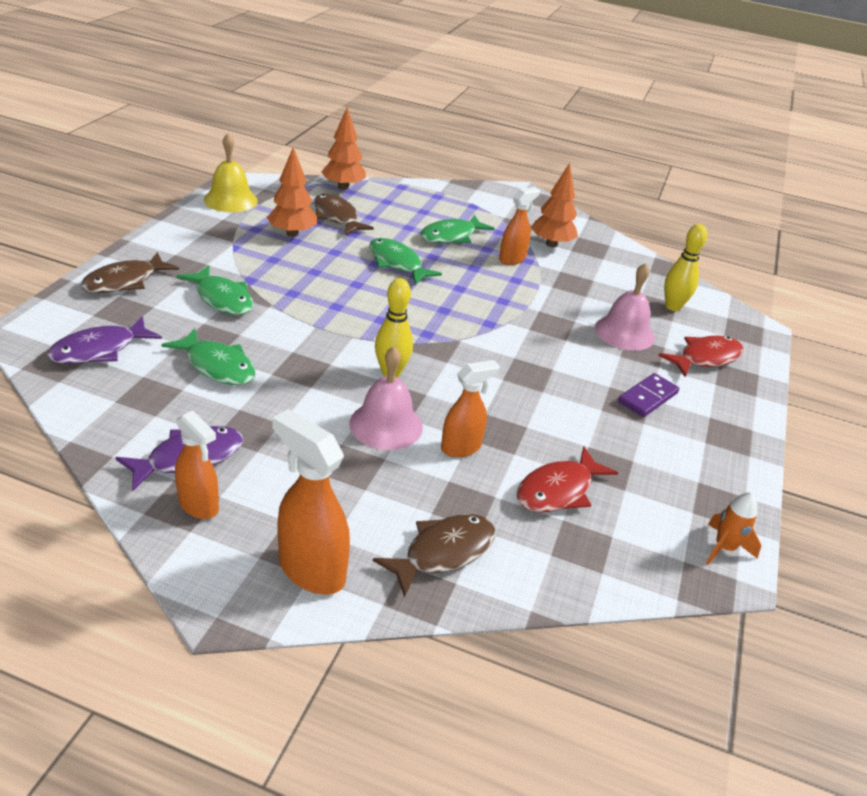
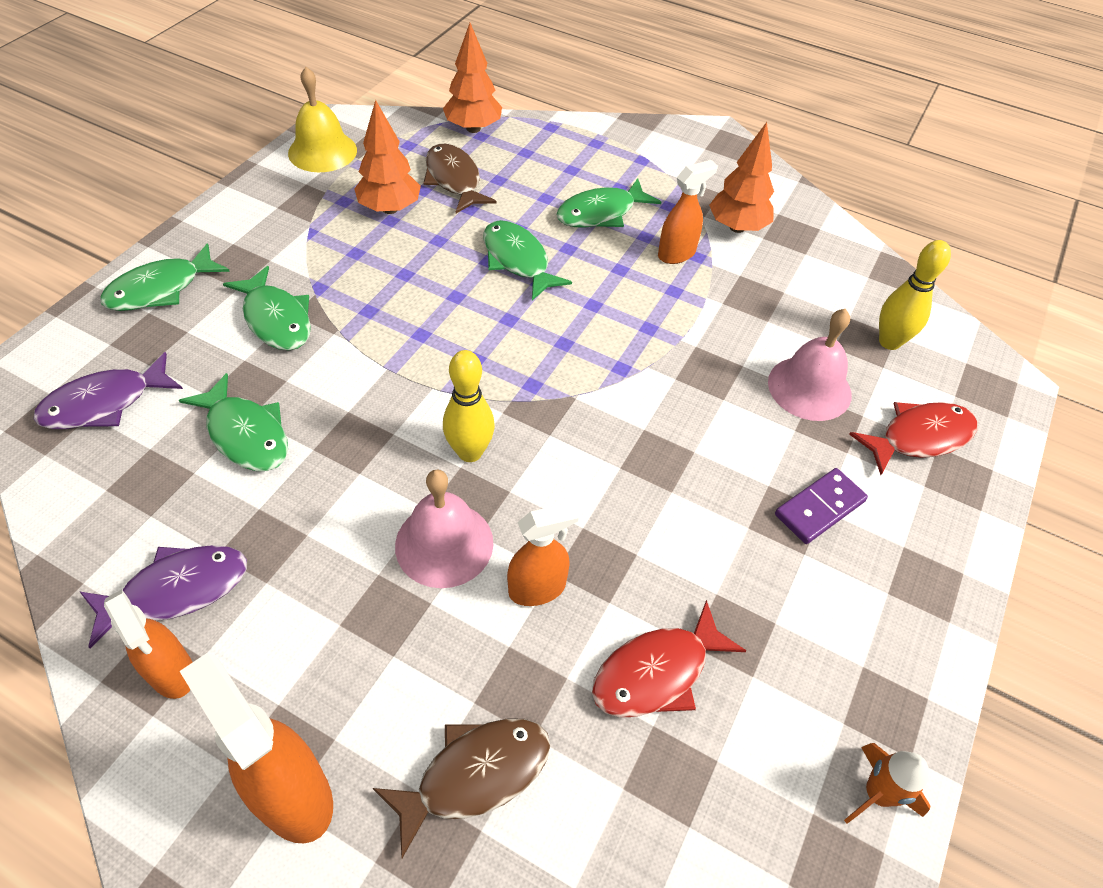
camera: 10 degrees right, 15 degrees up
(125, 281) = (161, 289): brown fish -> green fish

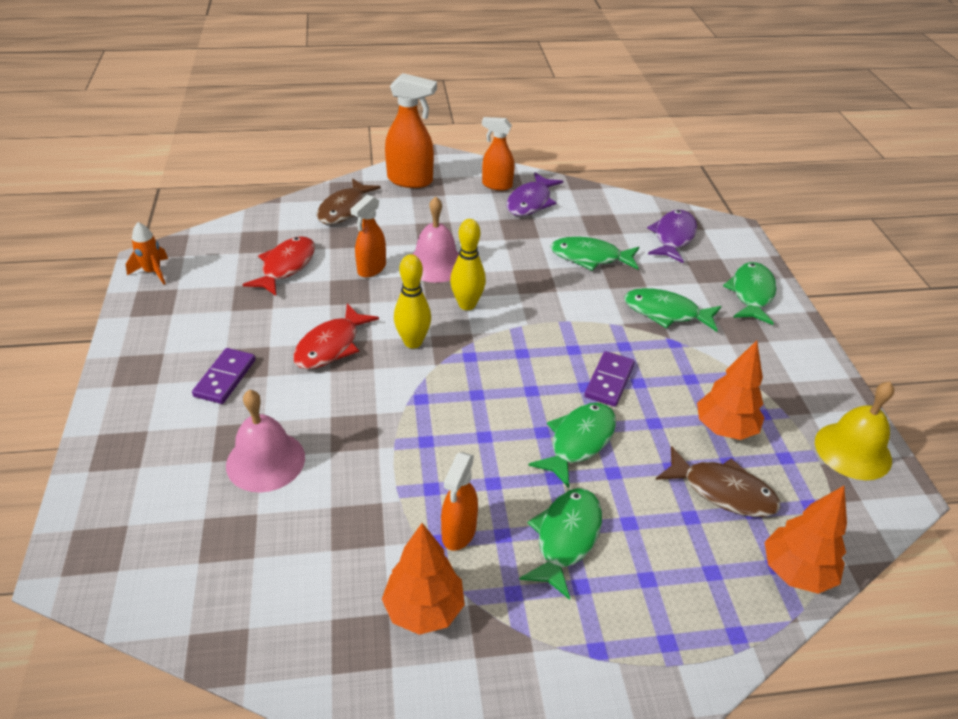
camera: 145 degrees right, 10 degrees down
(428, 289) = (609, 381): none -> purple domino
(518, 260) = (578, 442): green fish -> green fish turned 75 degrees counterclockwise
(889, 342) = (204, 549): yellow bowling pin -> yellow bowling pin (413, 342)
(919, 437) = (157, 466): red fish -> red fish (331, 346)

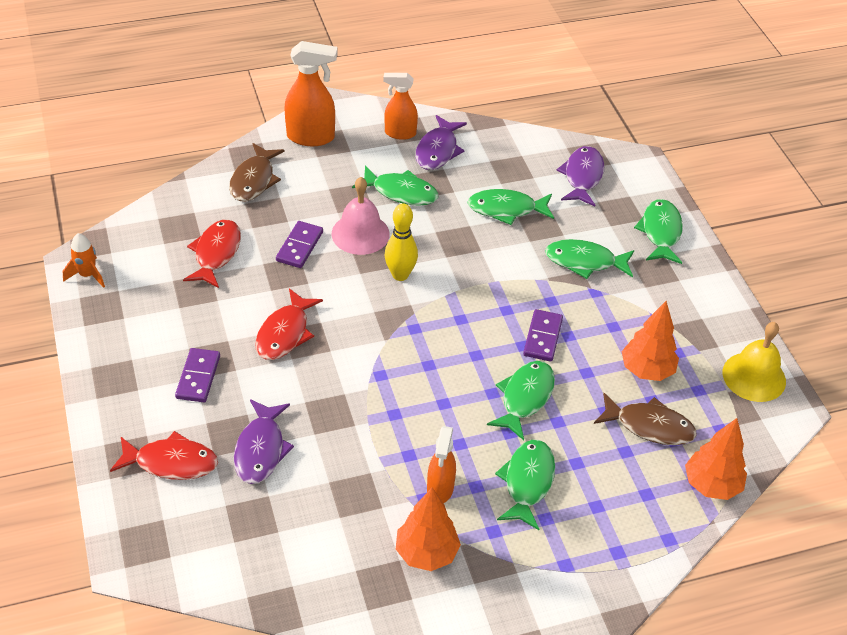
camera: 10 degrees left, 5 degrees up
(162, 462) = (171, 462): none -> red fish
(265, 461) = (261, 449): pink bell -> purple fish
(371, 269) = (300, 246): orange spray bottle -> purple domino
(413, 342) = (359, 320): yellow bowling pin -> none
(485, 233) = (400, 192): none -> green fish

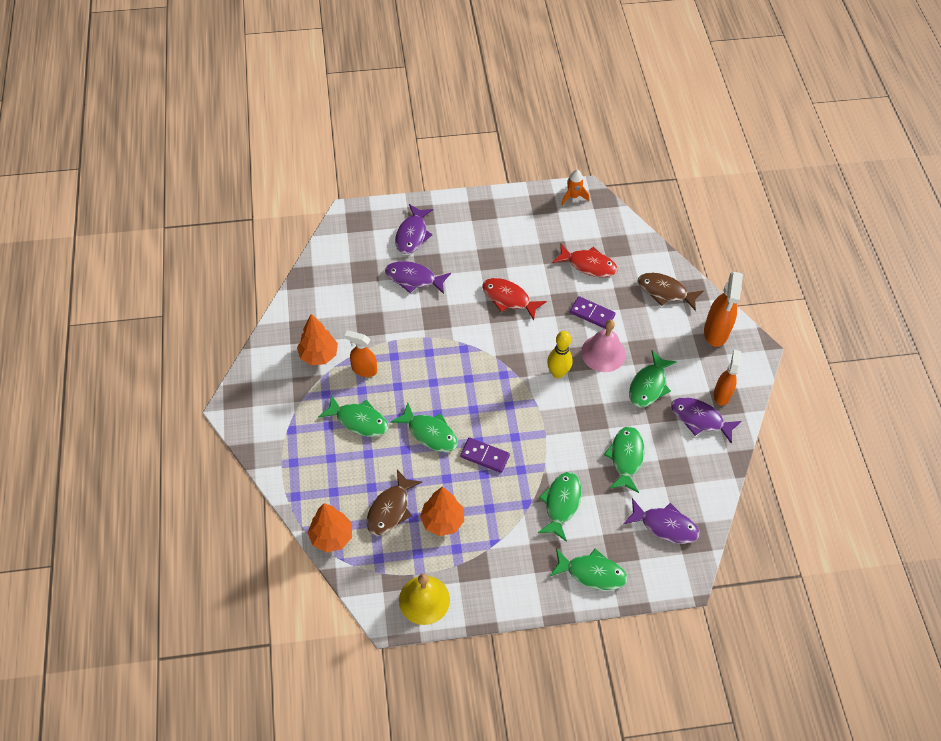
camera: 100 degrees right, 10 degrees up
(171, 462) = (412, 235): red fish -> purple fish
(198, 377) = (477, 250): purple domino -> none

